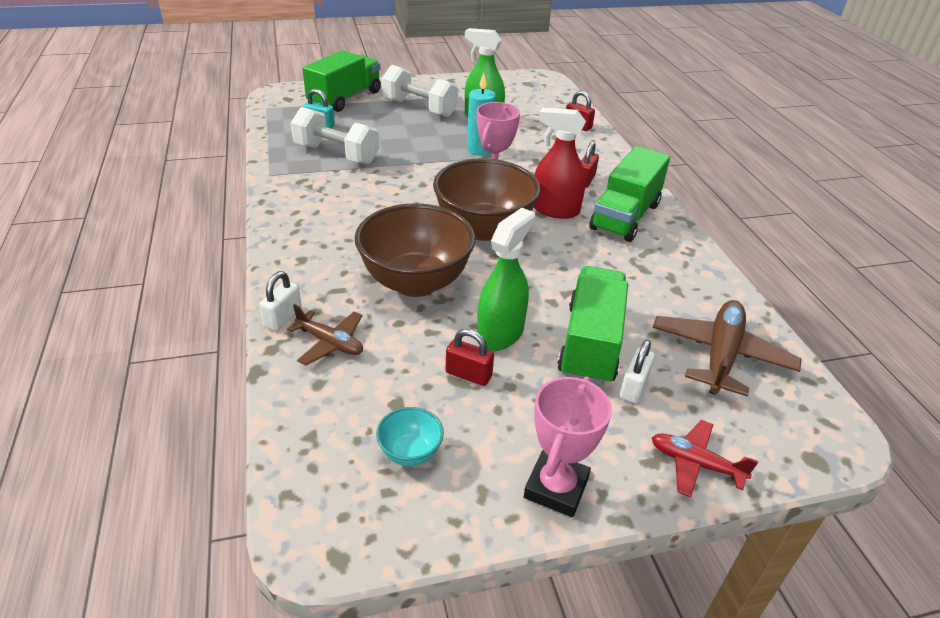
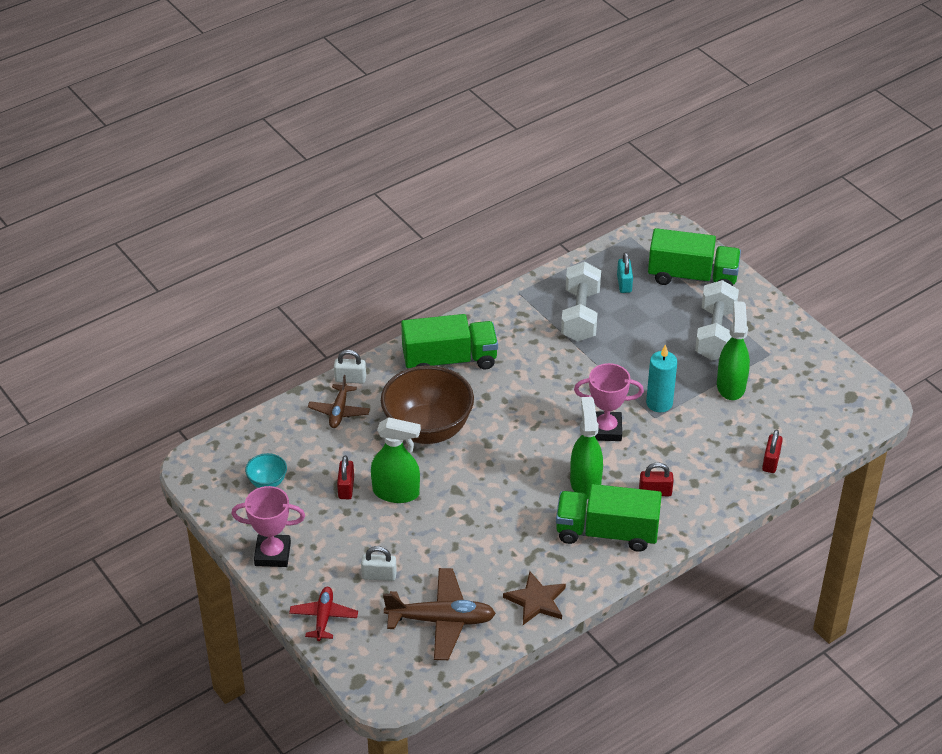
camera: 70 degrees right, 5 degrees up
(484, 229) = (524, 446): brown bowl -> none
(555, 210) = (585, 483): red spray bottle -> green spray bottle
(590, 343) = (413, 543): green truck -> green truck (449, 360)
(704, 280) = (536, 600): none -> brown star

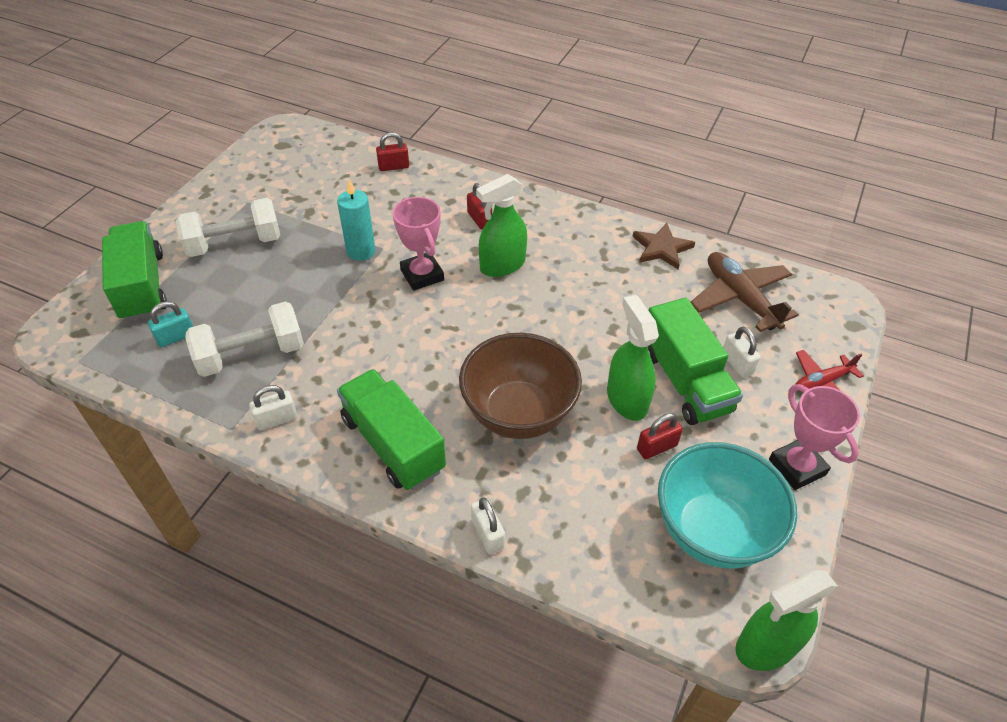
camera: 120 degrees left, 5 degrees up
(267, 482) = (712, 531): turquoise bowl -> turquoise bowl, size x2.28
(339, 411) = (550, 517): brown plane -> none
(511, 313) = (276, 419): none -> white padlock
(606, 532) = (550, 233): green truck -> green truck (685, 381)
(731, 385) = (308, 213): green spray bottle -> green spray bottle (766, 646)

